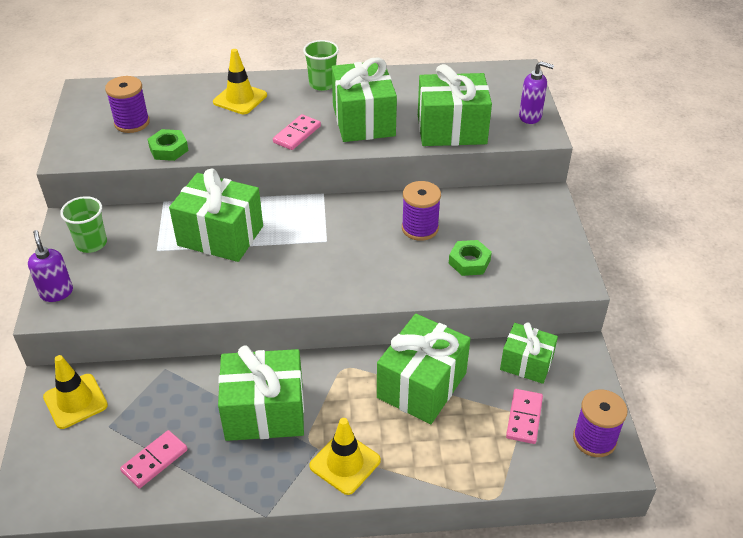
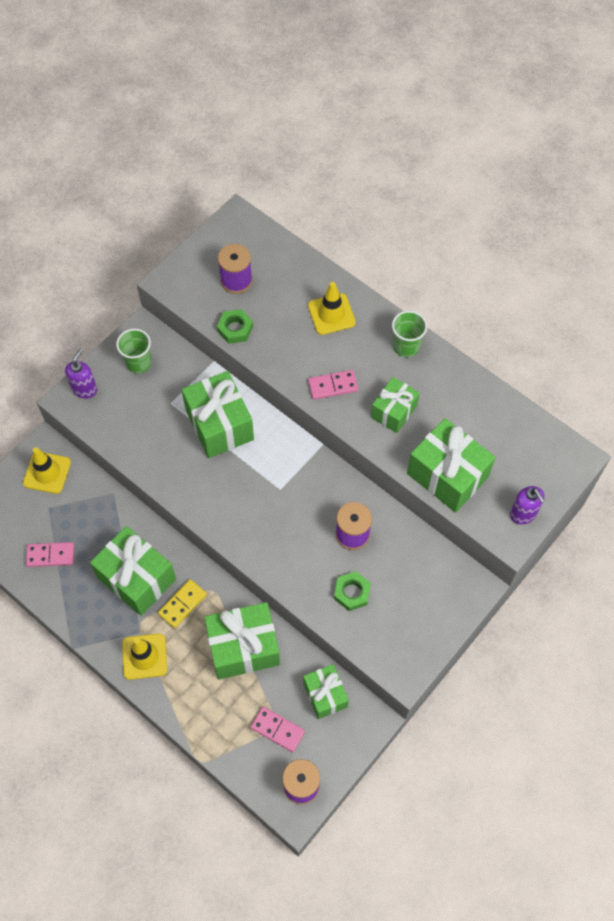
camera: 45 degrees right, 20 degrees up
(330, 397) = (182, 604): none -> yellow domino
(363, 121) = (394, 411): green gift -> green gift, size x0.61
(524, 418) = (277, 730): pink domino -> pink domino turned 60 degrees clockwise

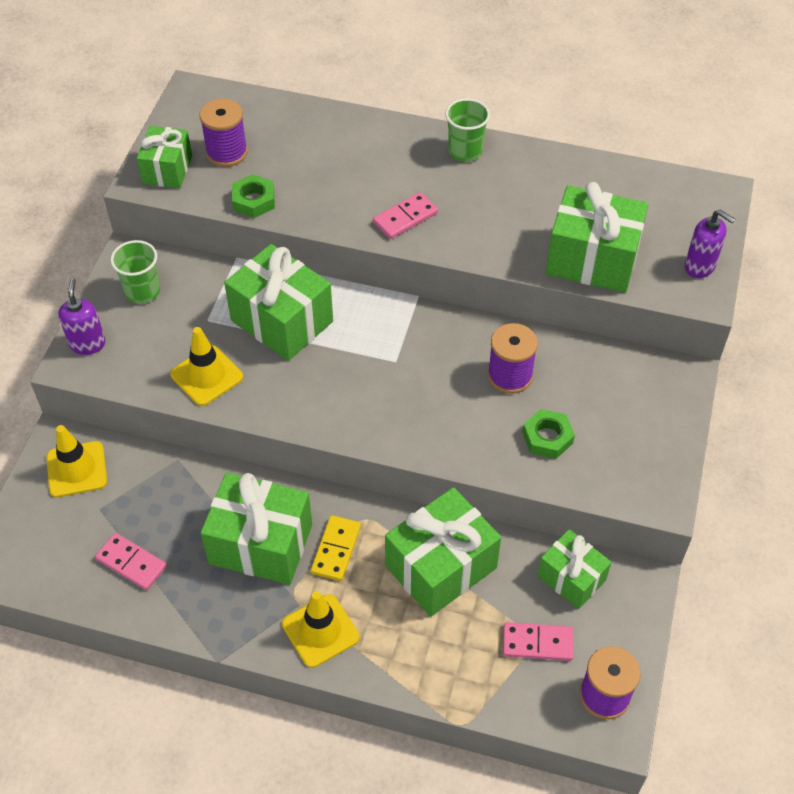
camera: 25 degrees left, 10 degrees down
(50, 555) = (131, 563): pink domino -> pink domino turned 60 degrees clockwise
(331, 314) = (360, 149): yellow traffic cone -> yellow traffic cone (207, 376)
(394, 411) = (491, 219): green gift -> green gift (167, 170)

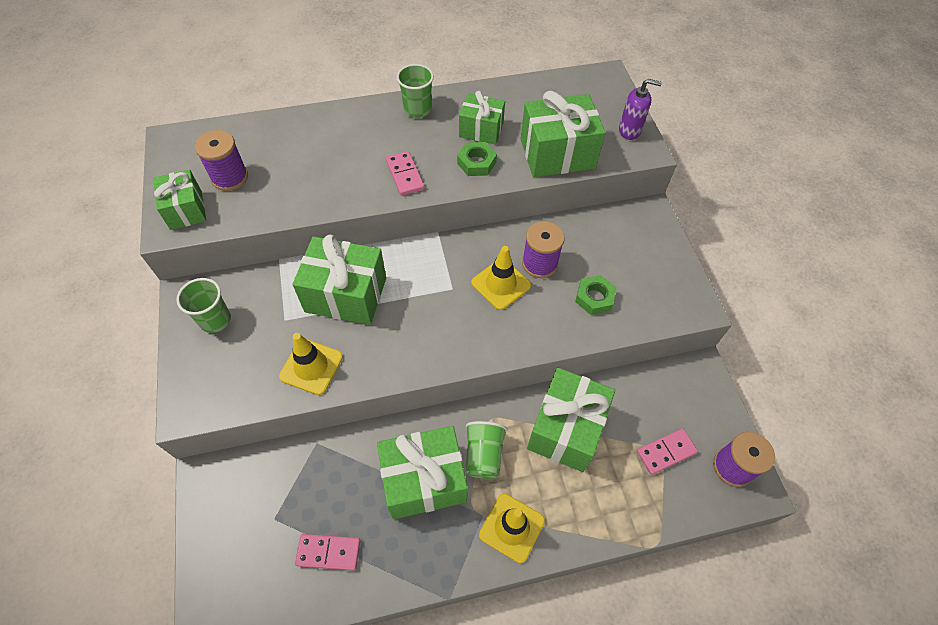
camera: 30 degrees left, 5 degrees up
(77, 469) = (235, 494): yellow traffic cone -> yellow traffic cone (501, 284)
(87, 344) = (191, 385): purple soap dispenser -> none
(254, 201) = (276, 207): green nut -> green nut (476, 163)
(336, 549) = (483, 455): yellow domino -> green cup
(405, 218) = (404, 175): pink domino -> pink domino turned 45 degrees counterclockwise
(571, 578) = (656, 391): green gift -> green gift (481, 130)

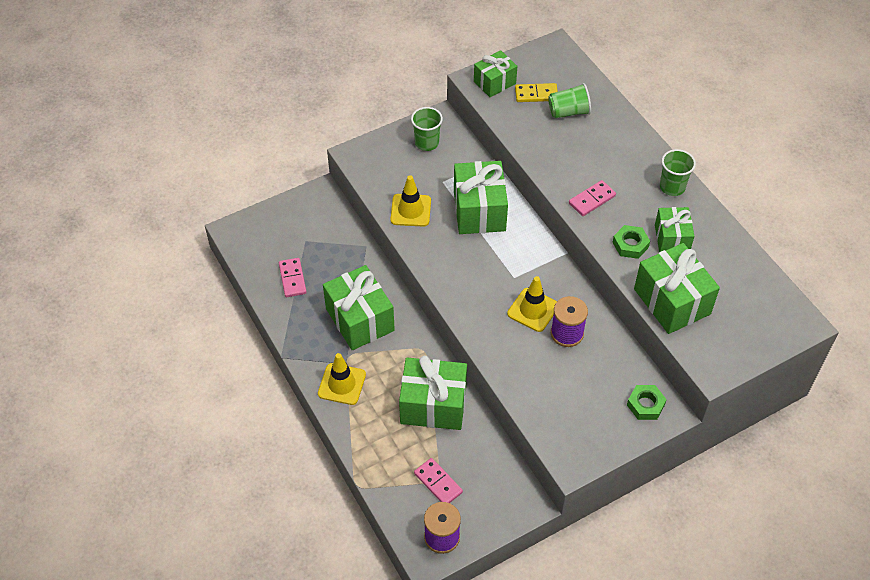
camera: 75 degrees right, 5 degrees down
(230, 177) = (536, 94): purple spool -> yellow domino
(483, 455) = (392, 353): green cup -> green cup (568, 112)
(594, 298) = (548, 381): green nut -> green nut (645, 405)
(629, 131) = (733, 354): purple soap dispenser -> none

